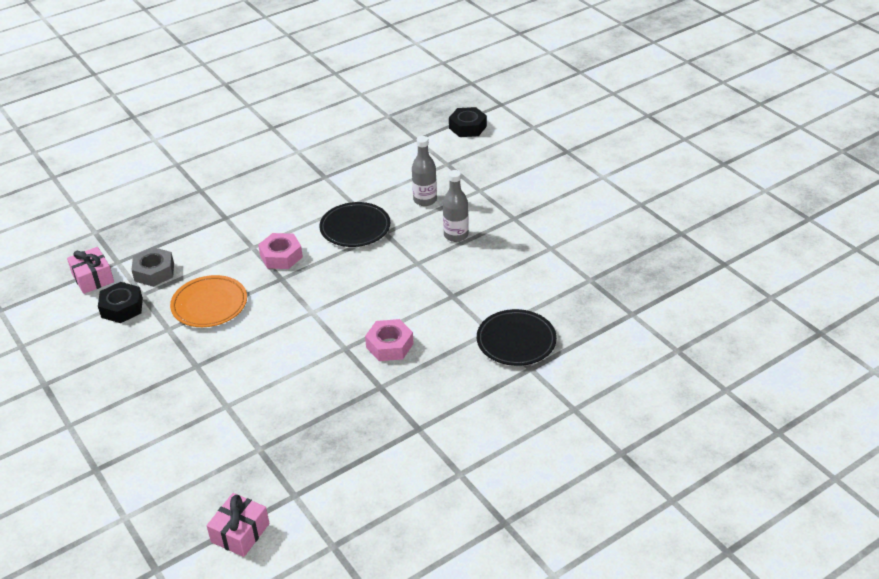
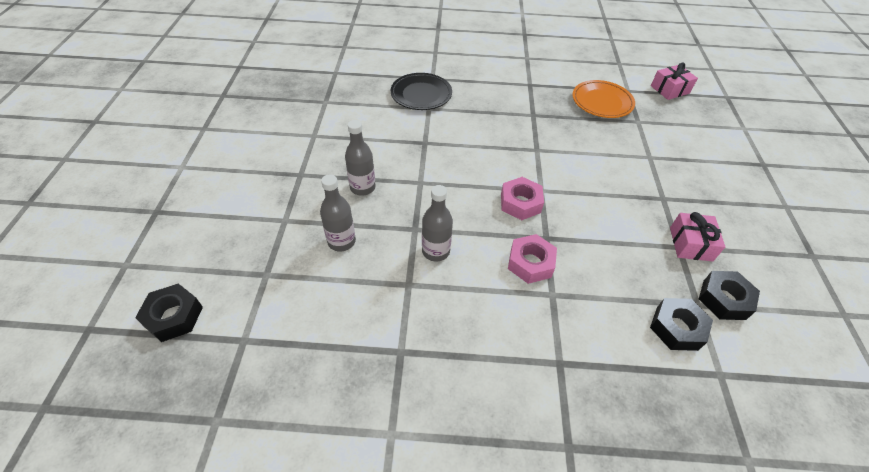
camera: 145 degrees left, 10 degrees up
(93, 278) = (756, 366): pink gift -> pink gift (690, 244)
(154, 272) = (677, 328): grey nut -> black nut
(209, 305) = (629, 249): orange plate -> orange plate (602, 102)
(355, 228) = (435, 251): black plate -> grey bottle
(389, 345) = (504, 134): pink nut -> pink nut (520, 203)

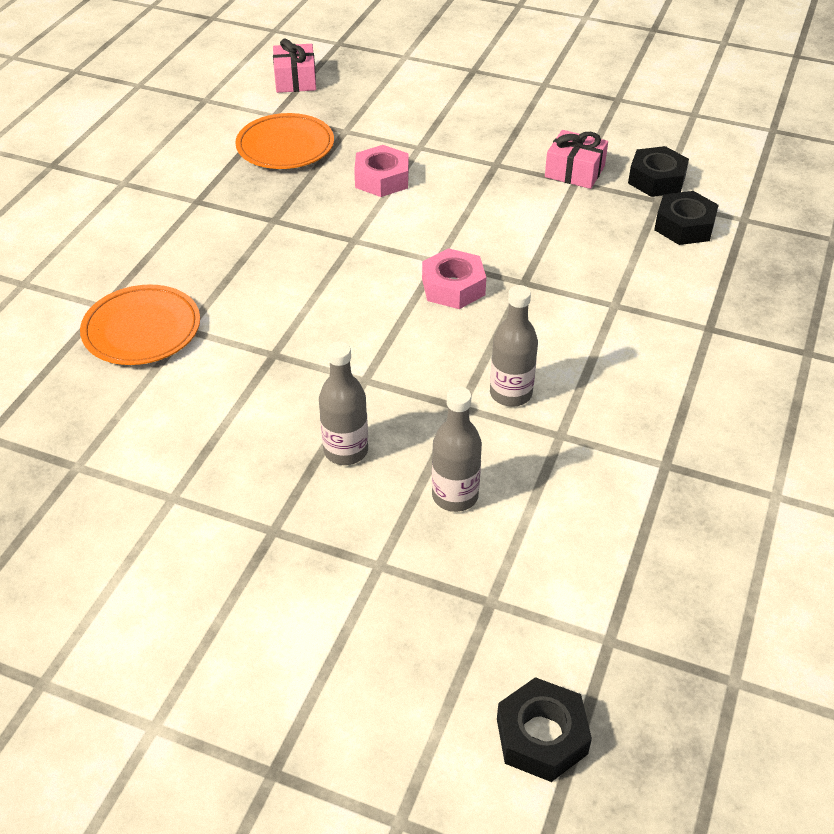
camera: 70 degrees left, 5 degrees down
(421, 94) = (142, 330): black plate -> orange plate
(530, 263) = (561, 308): pink nut -> pink nut (382, 179)

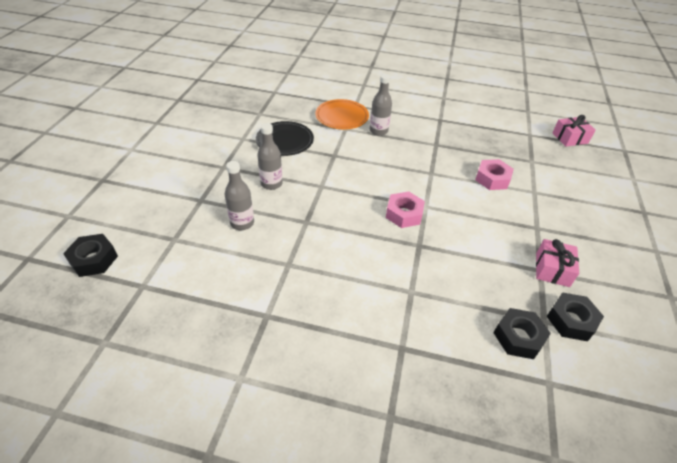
camera: 80 degrees right, 0 degrees up
(205, 425) = (285, 141): none -> black plate
(285, 147) = (502, 141): orange plate -> none
(510, 393) = (319, 242): grey bottle -> grey bottle (378, 131)

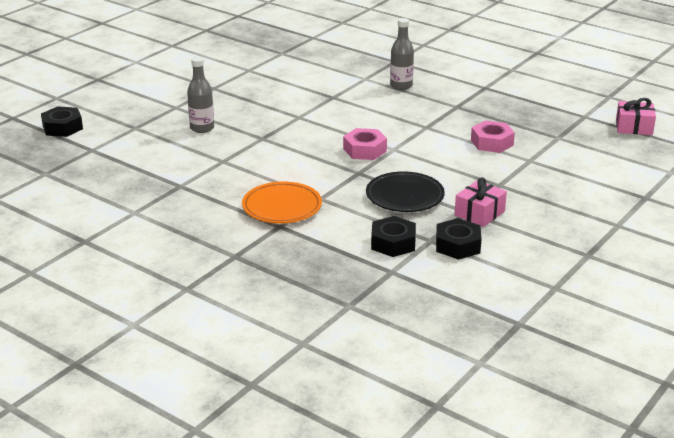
camera: 25 degrees right, 15 degrees down
(271, 184) = (250, 107): grey bottle -> none
(285, 141) = (290, 78): black plate -> black plate (405, 196)
(342, 117) = (370, 68): orange plate -> orange plate (282, 207)

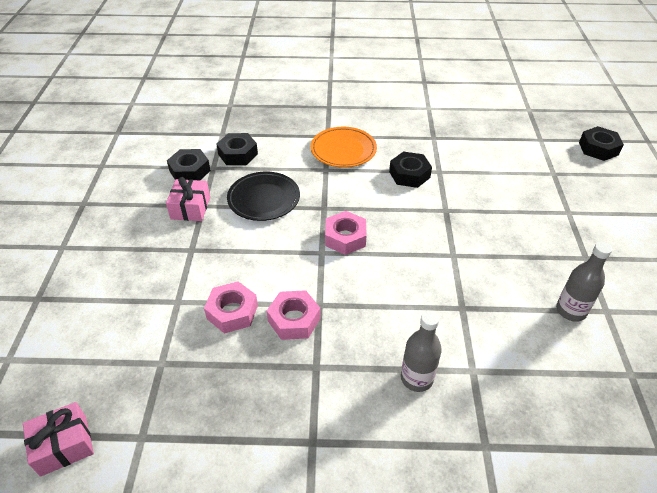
camera: 145 degrees right, 15 degrees up
(202, 128) = (507, 197): grey bottle -> grey bottle (571, 311)
(252, 168) = (409, 174): none -> black nut
(451, 126) = (294, 320): none -> pink nut

